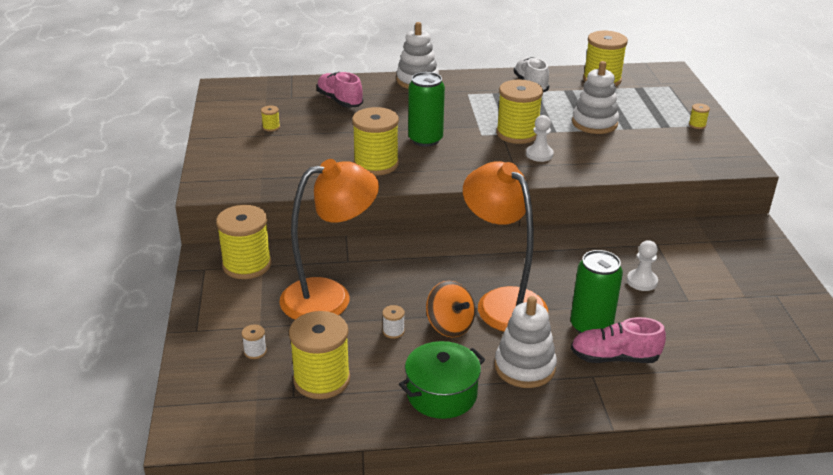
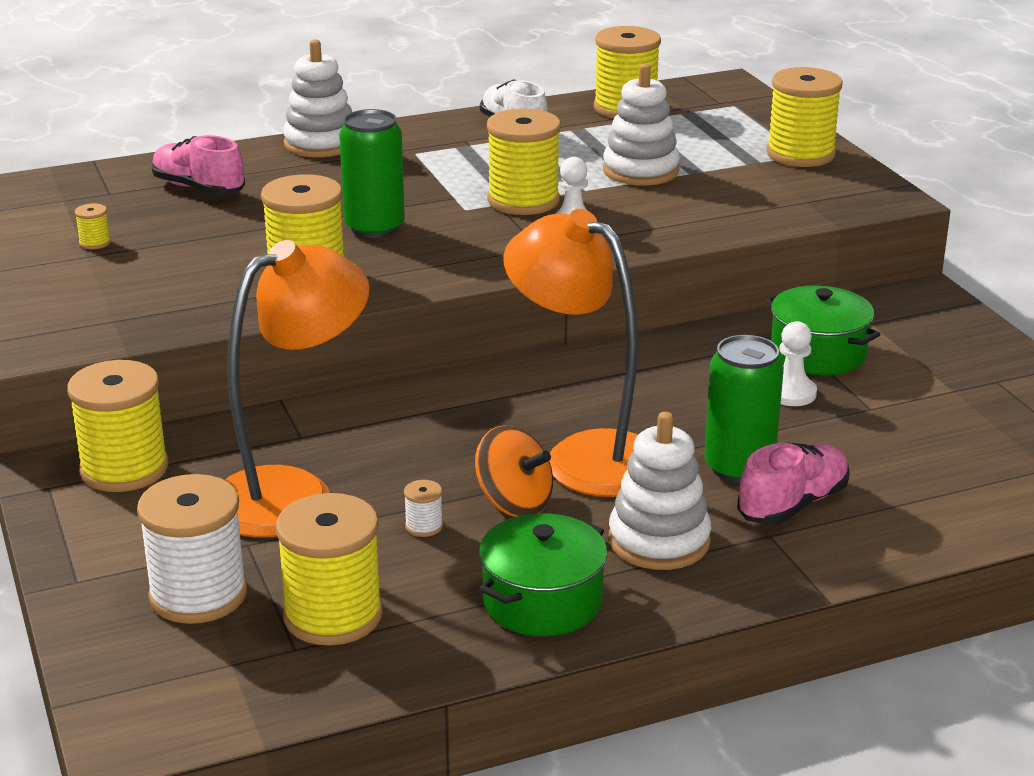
camera: 15 degrees left, 5 degrees down
(255, 351) = (198, 595): white spool -> white spool, size x2.43
(614, 357) = (792, 504): pink shoe -> pink shoe turned 150 degrees clockwise
(668, 257) = (818, 353): none -> green pot
(697, 125) = (800, 154): yellow spool -> yellow spool, size x2.43

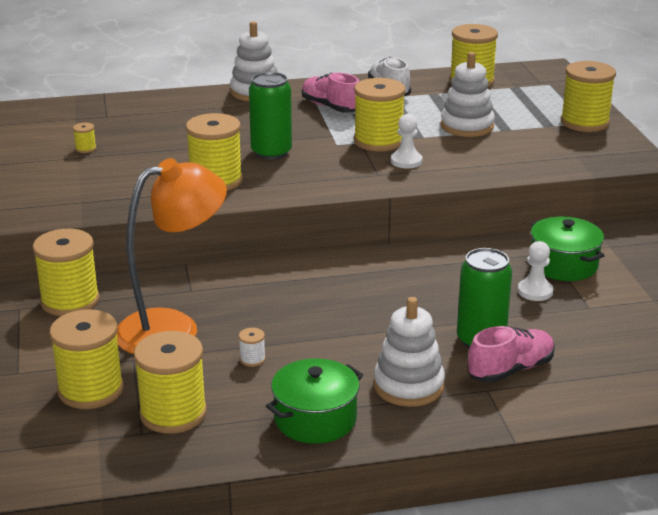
camera: 10 degrees right, 0 degrees up
(198, 595) = (91, 390): white spool -> yellow spool
(199, 188) = (165, 117): pink shoe -> pink shoe (331, 107)
(514, 503) = (318, 349): orange spinning top -> none
(585, 455) = (376, 321): orange lamp -> none

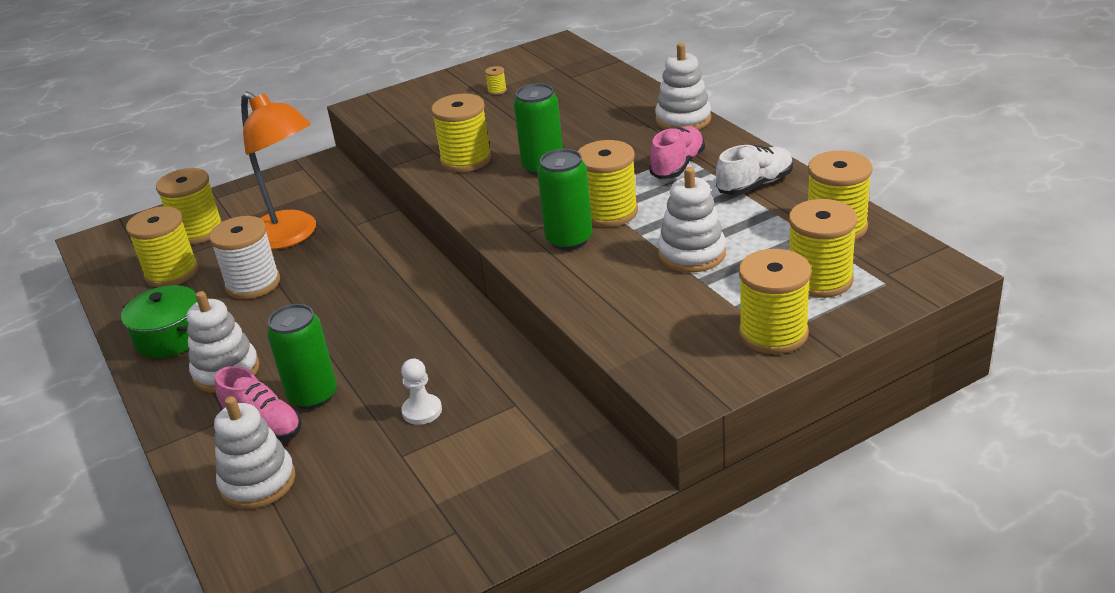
camera: 75 degrees right, 5 degrees up
(70, 301) = (319, 183): yellow spool -> yellow spool (820, 280)
(252, 359) = (253, 284): white spool -> white spool, size x2.43
(406, 161) = (569, 239): white pawn -> green can
(563, 265) = (490, 420): green pot -> none
(592, 378) = (258, 482): none -> white stacking toy

